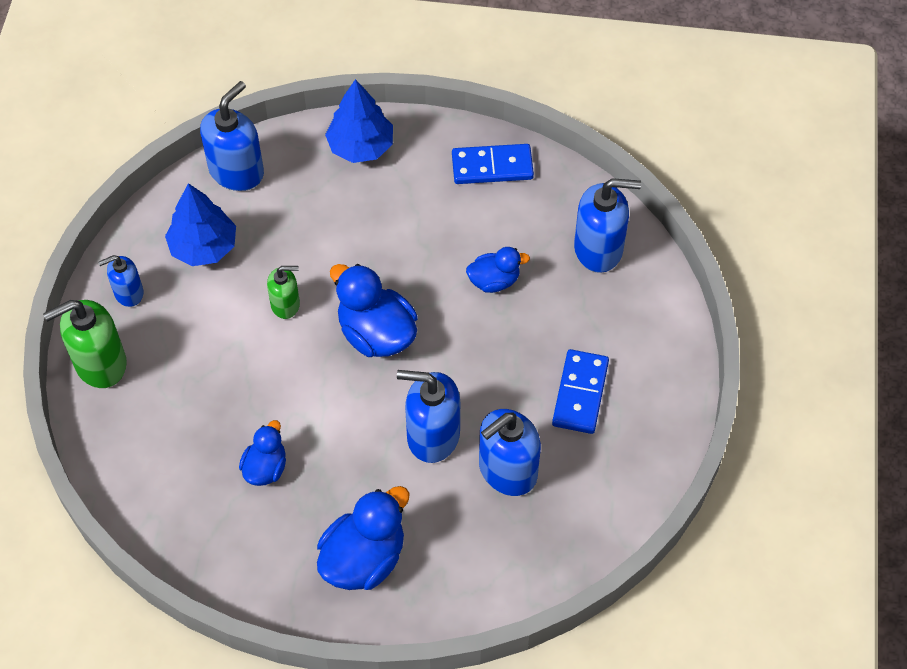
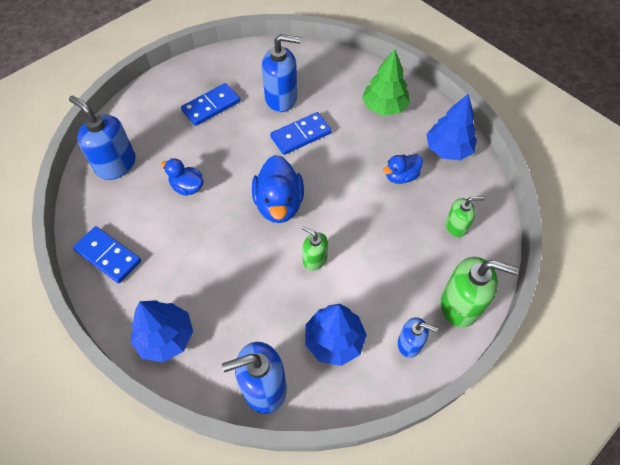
camera: 140 degrees left, 0 degrees up
(157, 449) = (456, 226): none -> green soap dispenser
(233, 551) = (448, 149): none -> blue tree
(364, 558) = (384, 107): blue duck -> green tree
(432, 435) = (301, 135): blue soap dispenser -> blue domino

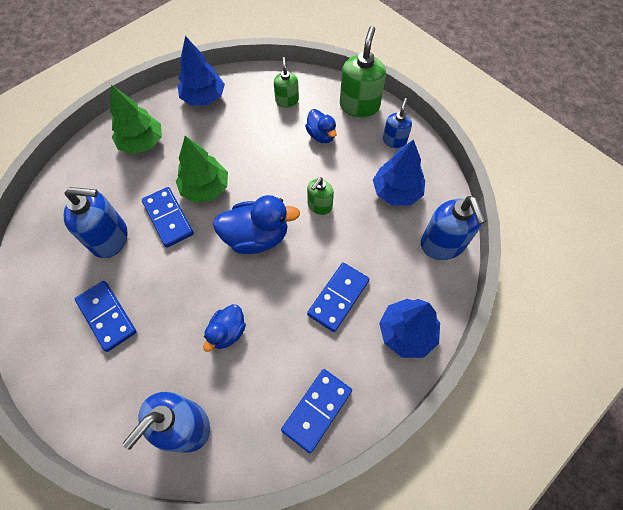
camera: 90 degrees left, 5 degrees up
(209, 275) = (338, 298): none -> blue domino
(281, 98) = (110, 238): blue soap dispenser -> blue soap dispenser turned 90 degrees clockwise
(334, 160) = (205, 188): none -> green tree
(401, 176) = (231, 135): blue duck -> blue duck (321, 135)

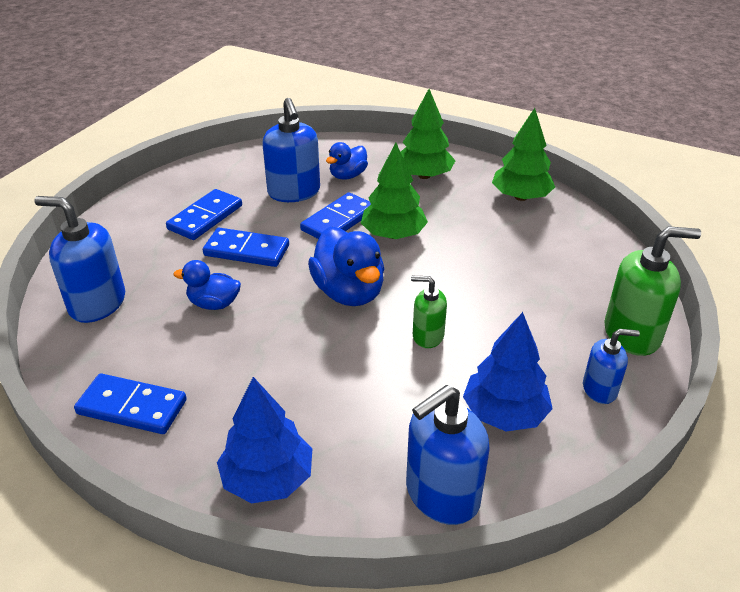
camera: 70 degrees right, 25 degrees down
(204, 98) = (521, 197): blue tree -> green tree
(287, 100) = (576, 262): green soap dispenser -> none
(321, 135) = (545, 308): blue duck -> blue duck (348, 175)
(338, 298) = (295, 389): blue domino -> blue domino (246, 251)

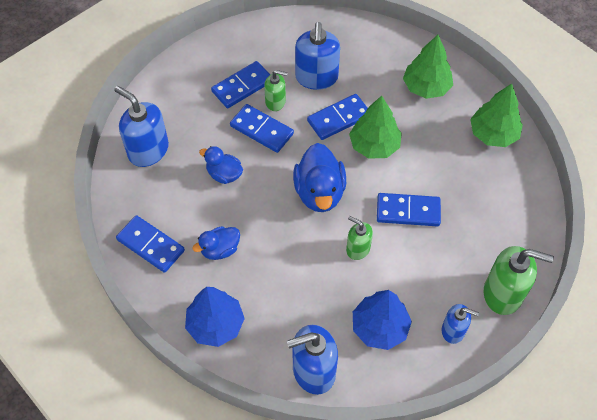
camera: 20 degrees right, 20 degrees up
(253, 222) = (275, 102): none -> green soap dispenser
(348, 175) = (365, 70): blue duck -> blue duck (220, 249)
(468, 284) = (408, 211): none -> blue domino

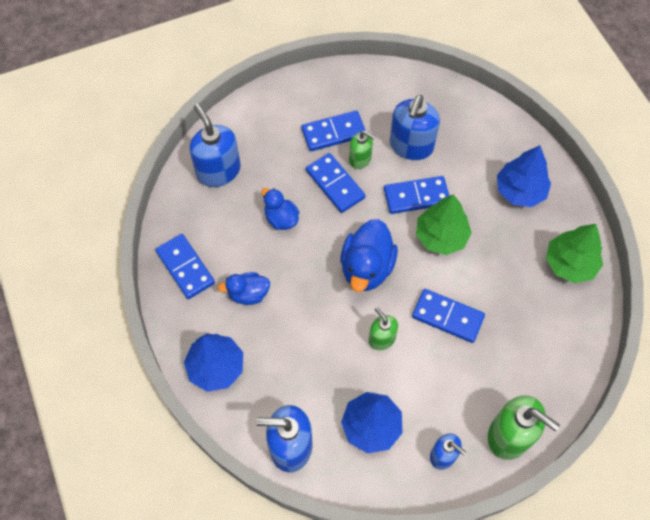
camera: 20 degrees right, 5 degrees up
(426, 87) = (520, 190): green tree -> blue tree

